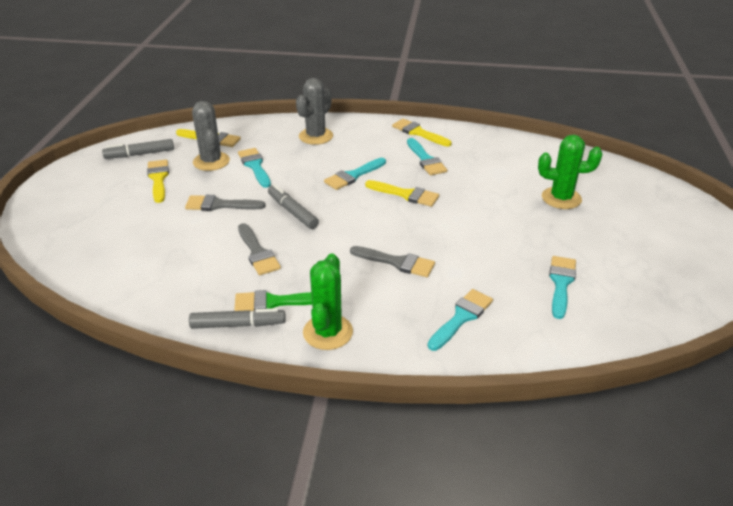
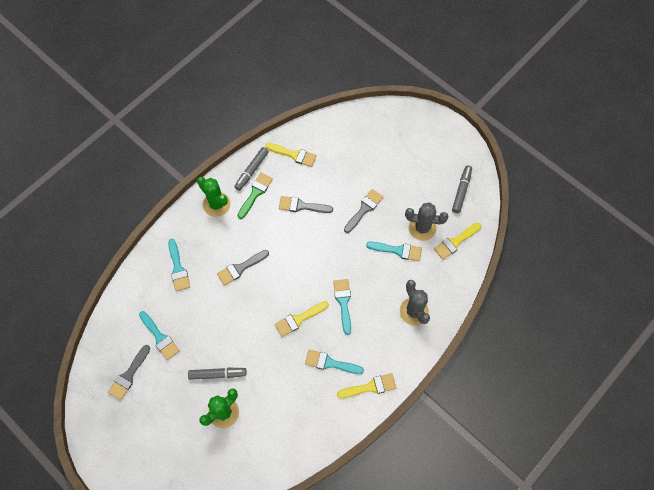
camera: 125 degrees right, 30 degrees up
(158, 179) = (420, 189): yellow brush -> yellow brush (294, 155)
(292, 212) = (328, 243): grey marker -> grey marker (217, 374)
(634, 284) = (129, 375): none -> grey brush

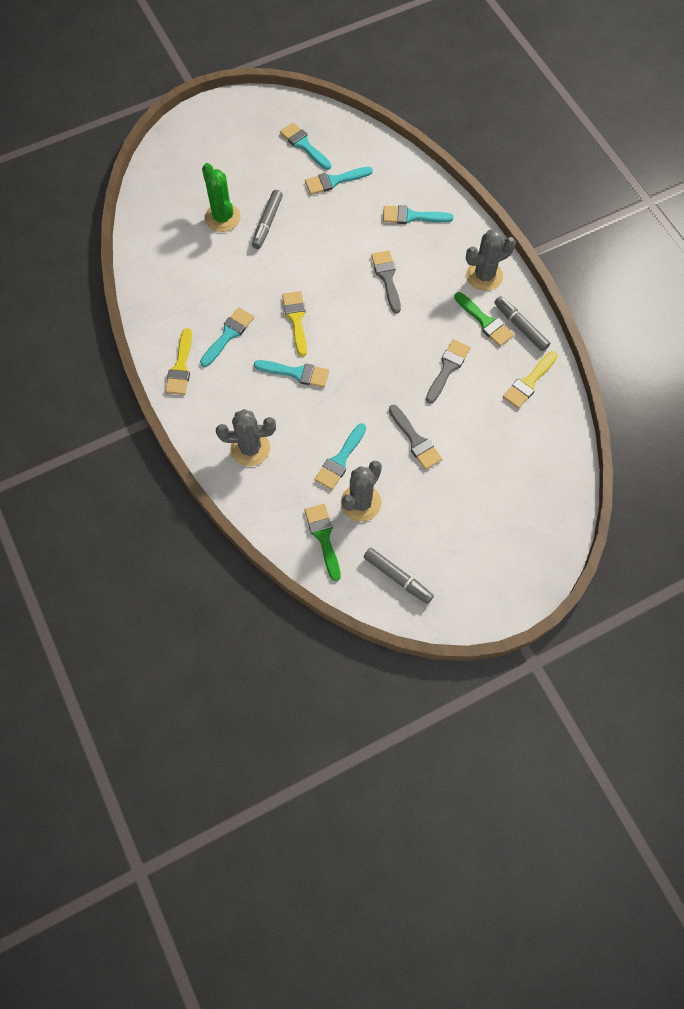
camera: 110 degrees right, 0 degrees up
(129, 375) = (304, 145): grey brush -> turquoise brush
(216, 204) = (484, 276): green cactus -> grey cactus
(455, 242) = (323, 537): yellow brush -> green brush

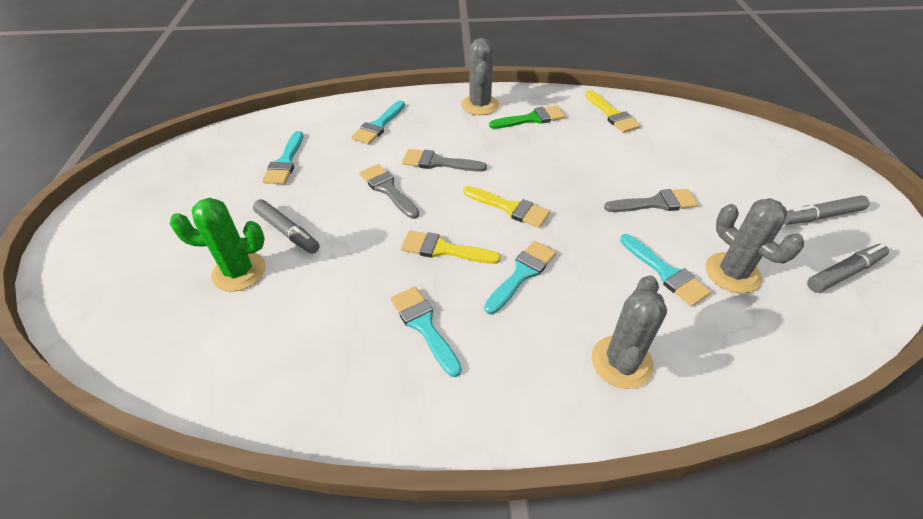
camera: 65 degrees left, 20 degrees down
(180, 367) = (444, 405): yellow brush -> yellow brush (510, 208)
(304, 145) = (216, 169): turquoise brush -> none
(323, 537) = (782, 325): green brush -> none
(447, 368) = (573, 156): grey brush -> grey brush (388, 189)
(520, 327) = (548, 102): grey marker -> grey marker (820, 216)

